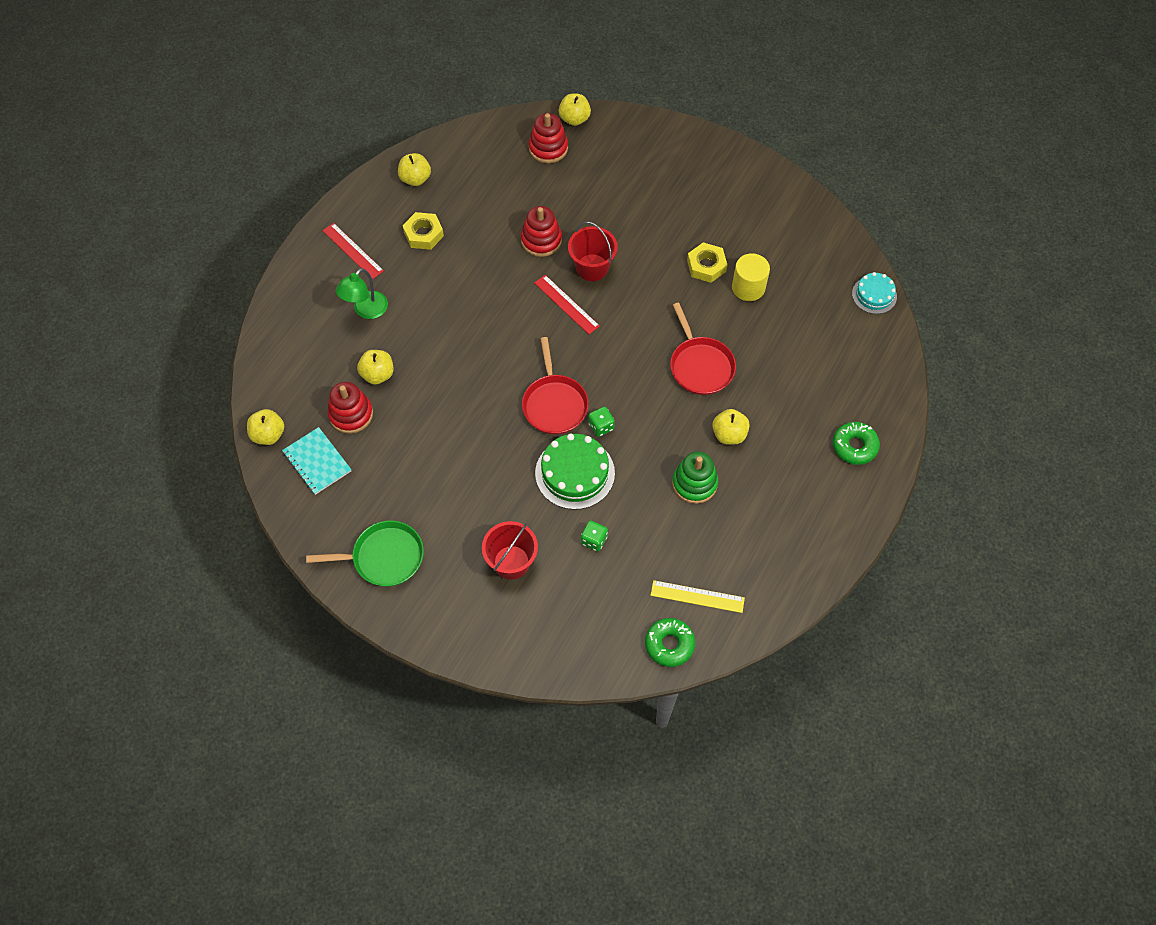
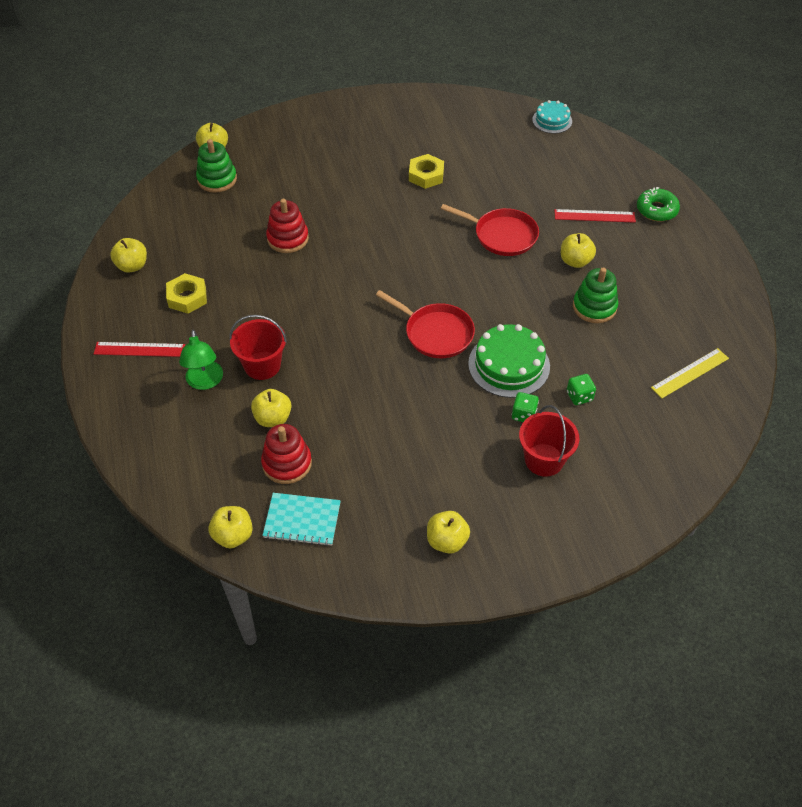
camera: 45 degrees left, 10 degrees down
(384, 557) = (447, 541): green pan -> yellow apple
(548, 148) = (217, 179): red stacking toy -> green stacking toy
(566, 304) = (360, 265): red ruler -> red ruler (594, 216)
(592, 267) = (348, 230): red bucket -> red bucket (262, 365)
(601, 426) = (487, 322): green dice -> green dice (523, 414)
(669, 644) = (714, 418): green donut -> none
(748, 287) = (470, 169): yellow cylinder -> none

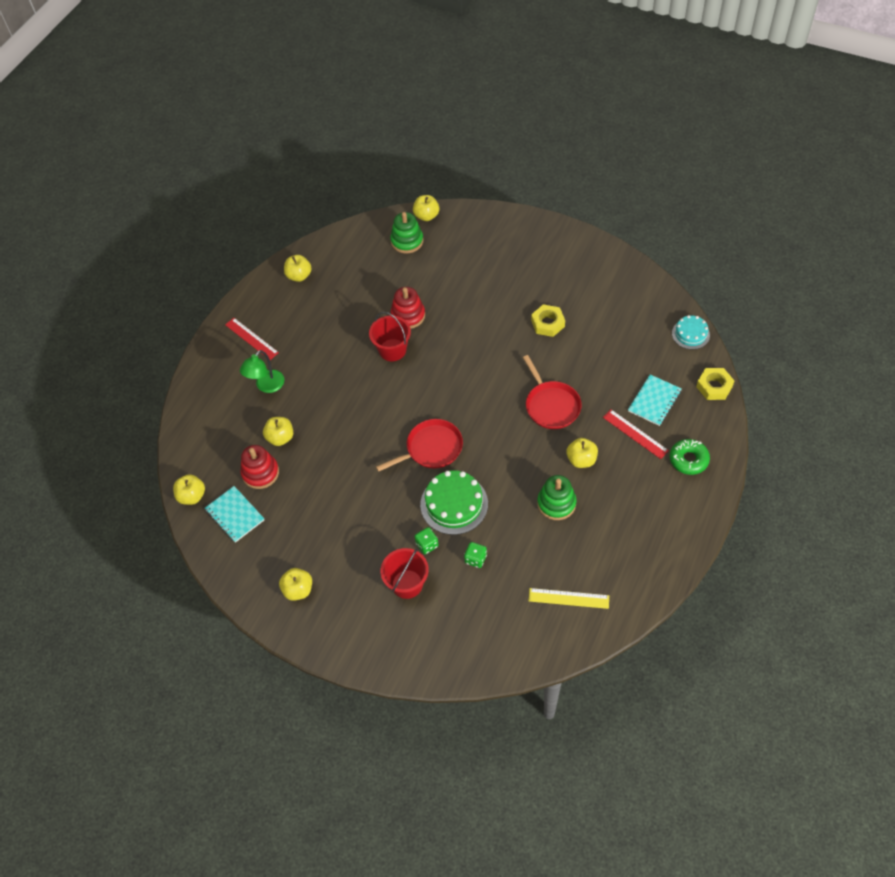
camera: 45 degrees right, 5 degrees up
(187, 297) = (309, 320): yellow nut -> yellow nut (714, 386)
(262, 365) = (307, 397): red bucket -> red bucket (392, 350)
(436, 333) = (431, 448): red pan -> red pan turned 105 degrees counterclockwise
(581, 183) = (654, 401): none -> turquoise notebook

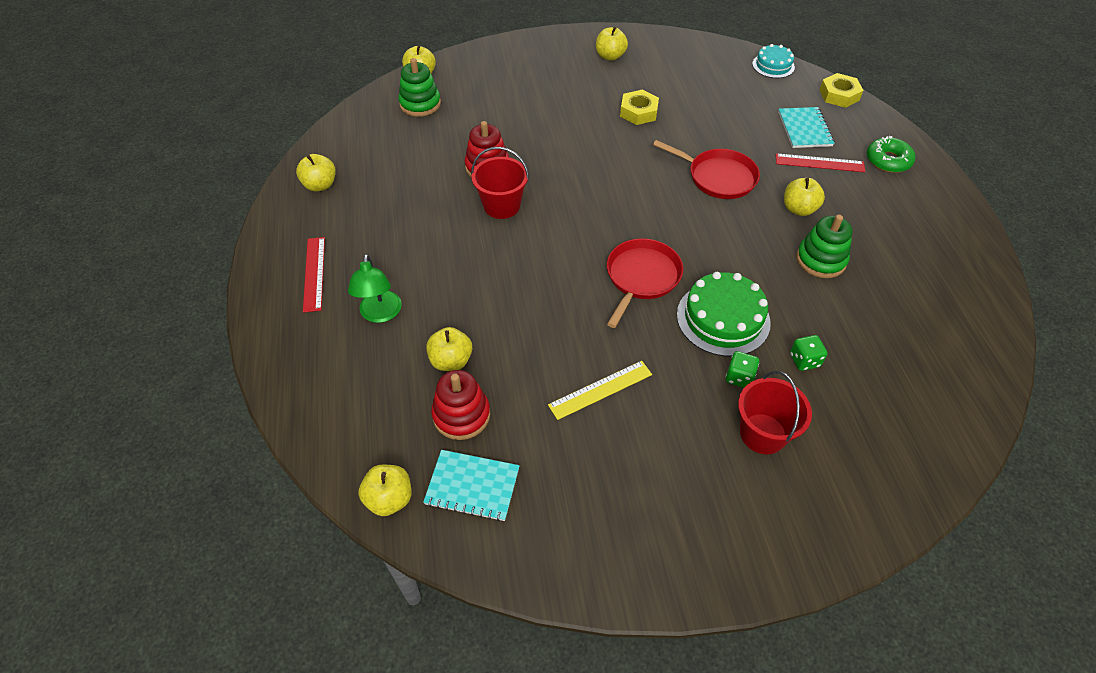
camera: 40 degrees left, 5 degrees down
(251, 338) = (314, 273): red ruler -> red ruler turned 75 degrees clockwise
(298, 590) = (643, 526): yellow apple -> yellow apple (610, 56)
(568, 598) = (934, 342): yellow ruler -> yellow ruler (600, 390)

